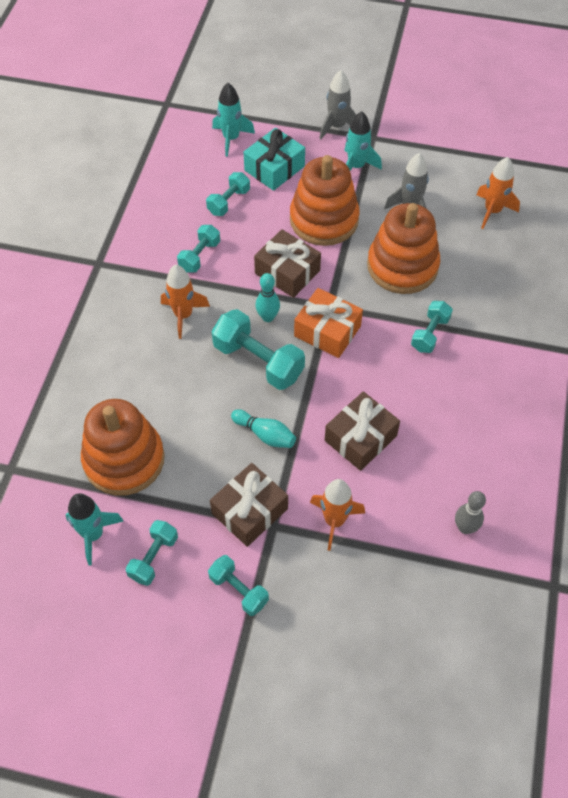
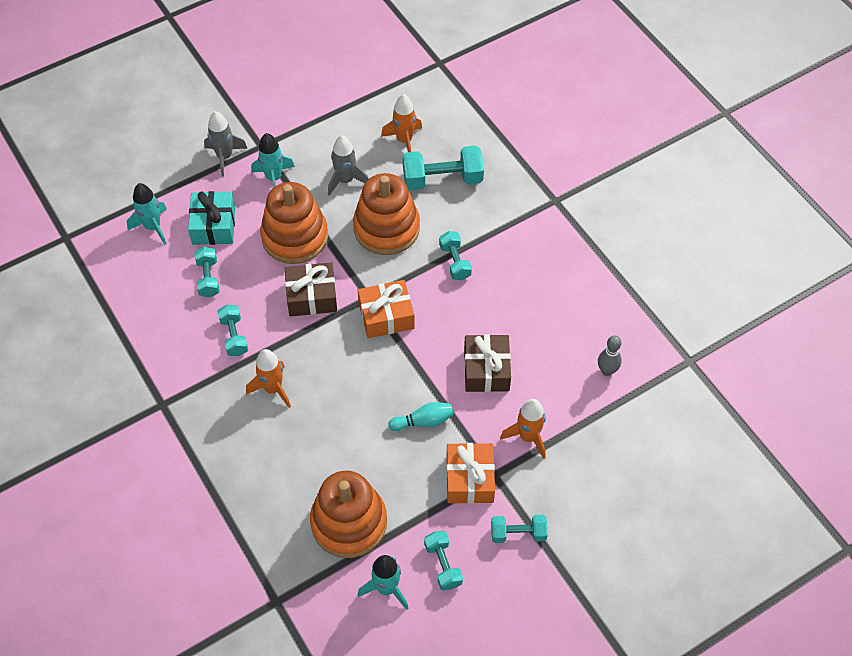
camera: 45 degrees left, 0 degrees up
(249, 511) = (469, 479): brown gift -> orange gift
(258, 361) = (363, 376): turquoise dumbbell -> turquoise dumbbell (442, 179)
(268, 317) = (335, 340): turquoise bowling pin -> none

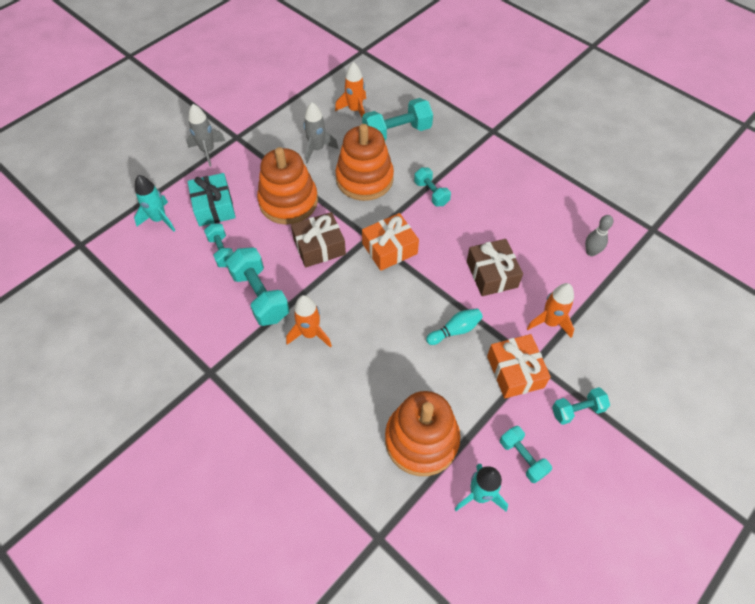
camera: 15 degrees left, 0 degrees up
(234, 336) = (260, 295): turquoise dumbbell -> turquoise dumbbell, size x1.69
(274, 178) = (255, 159): turquoise rocket -> none

